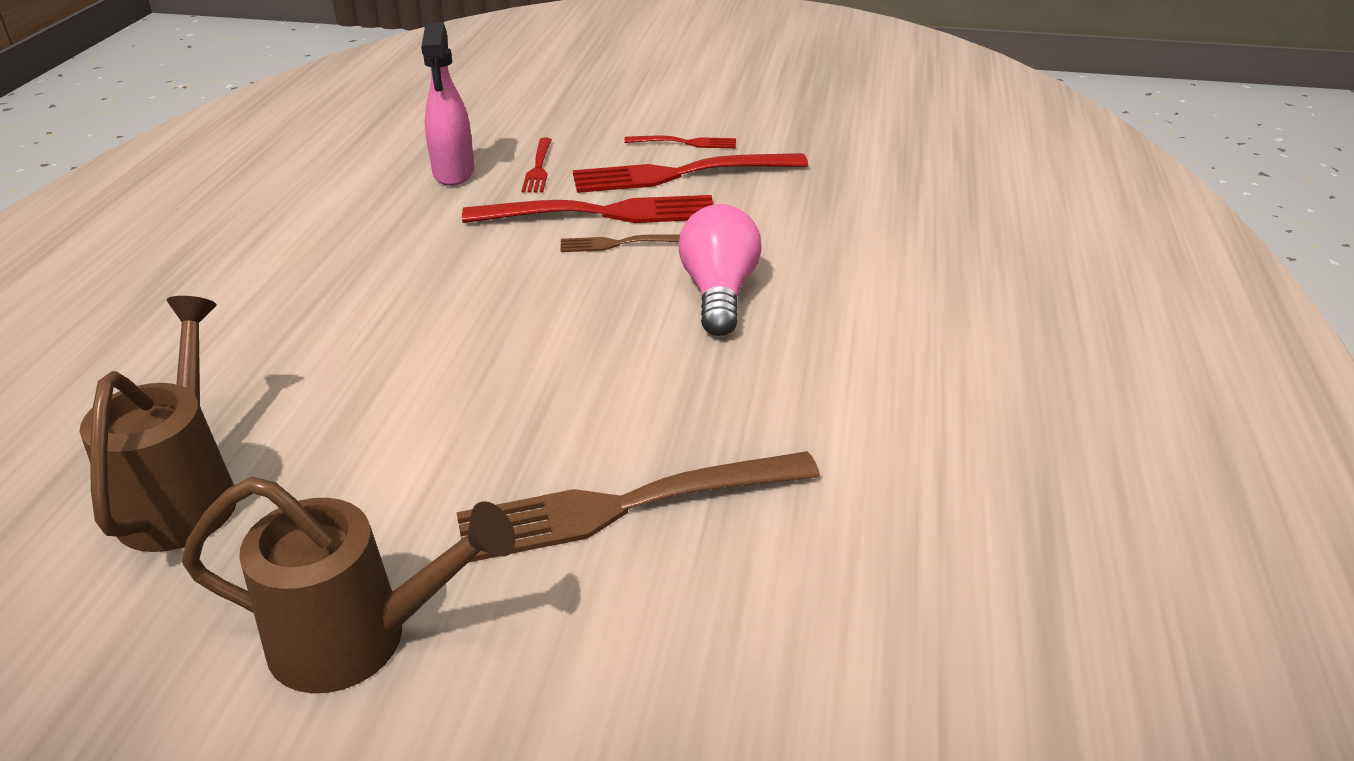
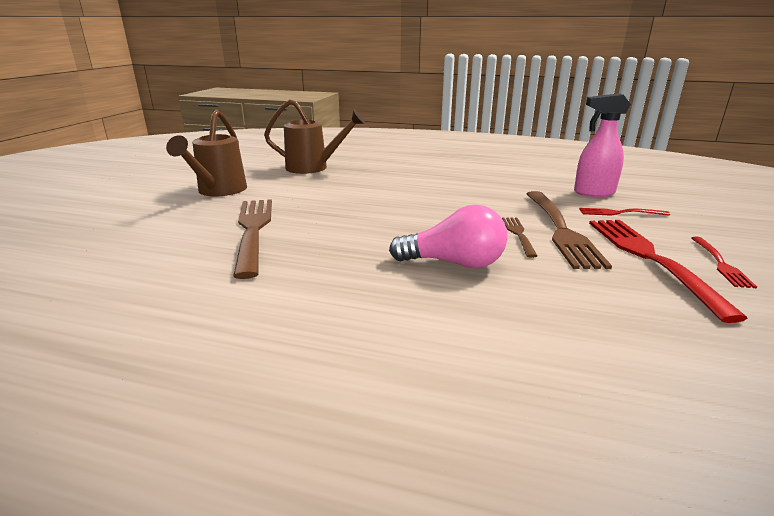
camera: 95 degrees right, 10 degrees down
(601, 213) = (560, 230): red fork -> brown fork

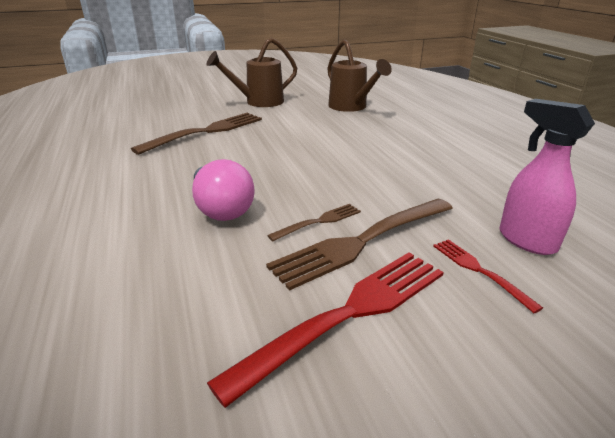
camera: 55 degrees right, 5 degrees up
(720, 263) = (400, 380): red fork -> none

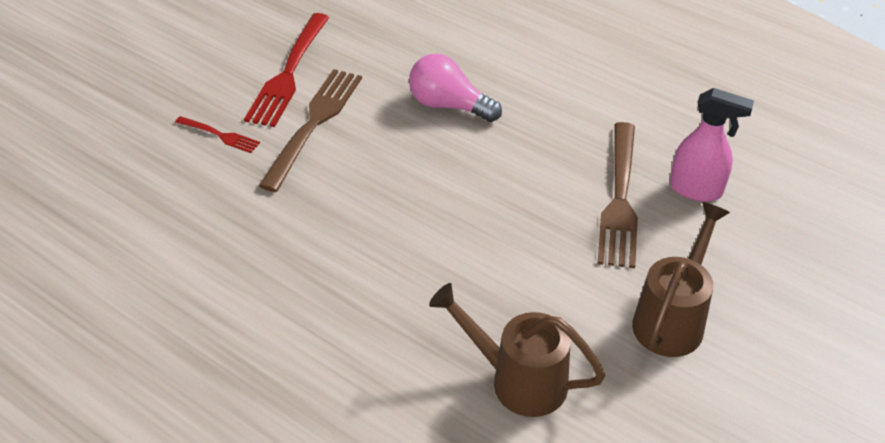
camera: 145 degrees right, 15 degrees up
(318, 222) = (361, 127): brown fork -> none
(526, 240) = (189, 180): pink spray bottle -> pink spray bottle (696, 190)

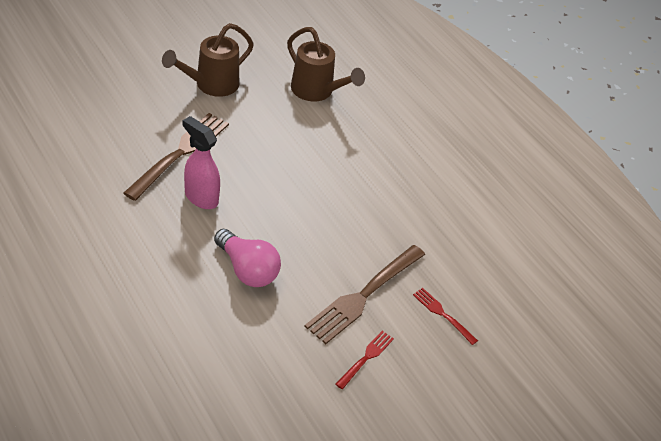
camera: 165 degrees left, 0 degrees up
(289, 73) = (366, 358): red fork -> red fork, size x0.50
(696, 190) = (125, 139): pink spray bottle -> pink spray bottle (201, 197)

